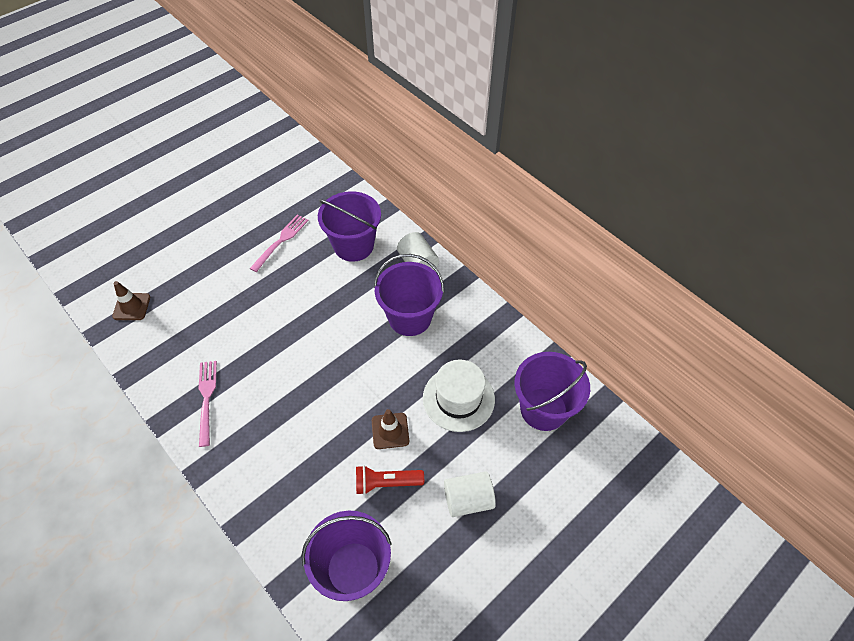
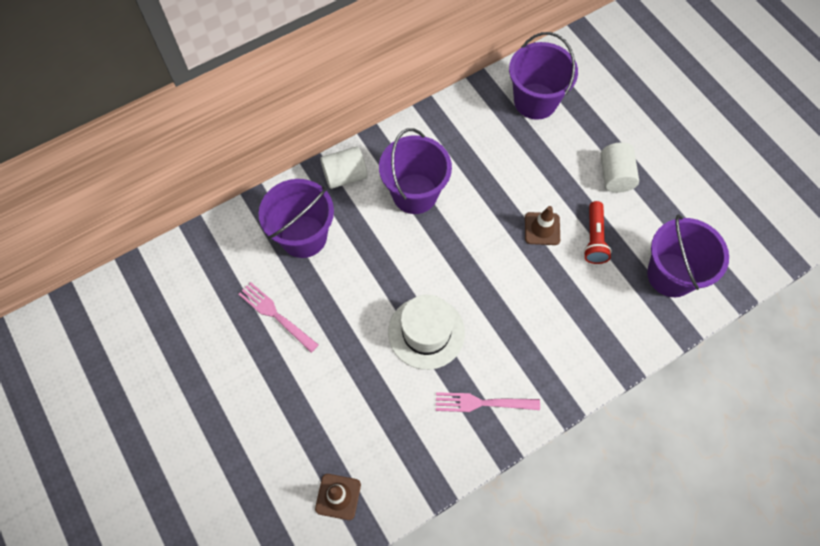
camera: 80 degrees left, 10 degrees up
(458, 398) = (515, 166): white hat -> white hat (426, 332)

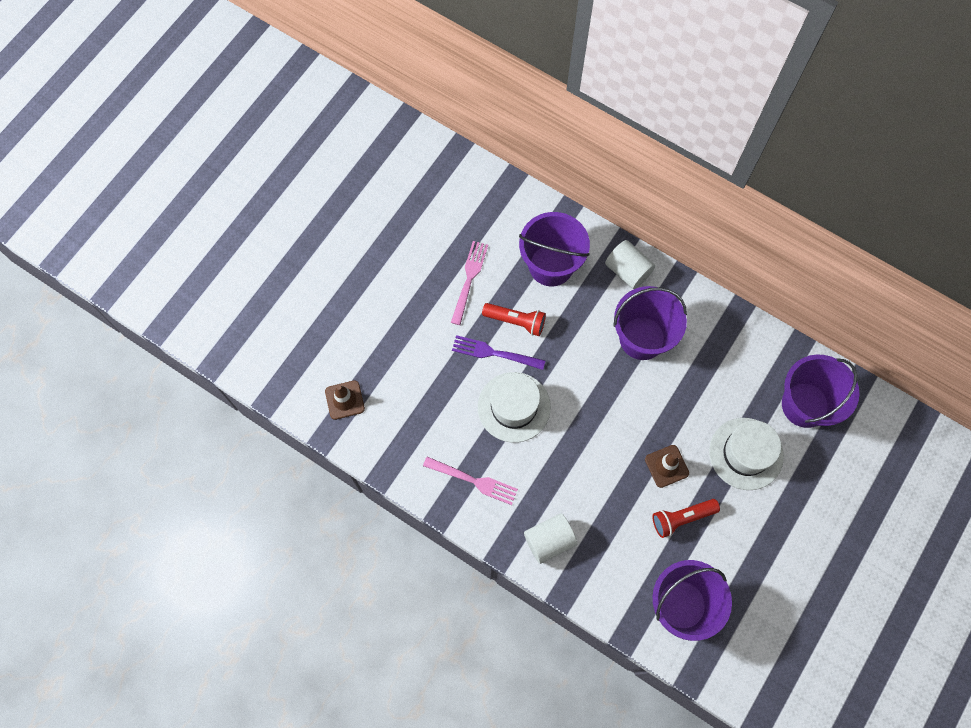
camera: 65 degrees right, 5 degrees up
(342, 292) = (516, 321): none -> red flashlight
(363, 326) = (494, 353): none -> purple fork
(482, 403) = (473, 481): pink fork -> pink fork turned 135 degrees clockwise
(558, 163) = (746, 453): none -> white hat
(615, 176) = (762, 514): white cylinder -> white cylinder (549, 541)

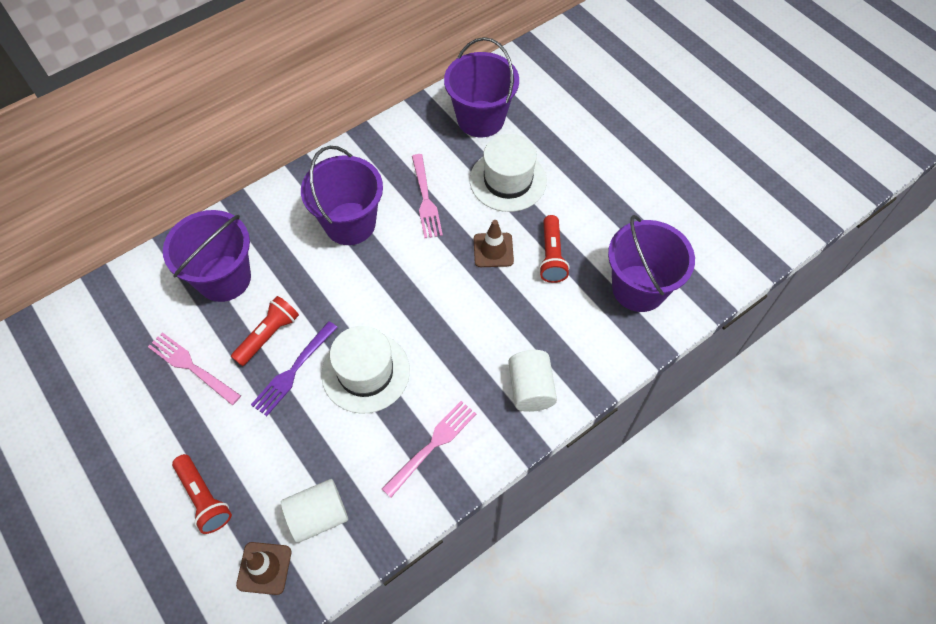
camera: 70 degrees left, 10 degrees down
(377, 337) = (204, 498): none -> red flashlight
(627, 271) = (271, 210): white cylinder -> white cylinder (318, 516)
(694, 390) = (425, 199): none -> pink fork

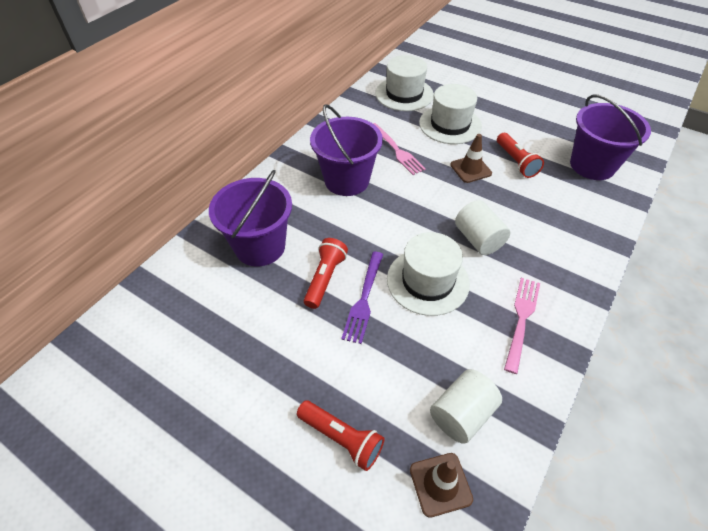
camera: 20 degrees left, 10 degrees down
(191, 367) = (267, 325): pink fork -> none
(480, 119) = (404, 94): purple bucket -> white hat
(530, 388) = (567, 252): white cylinder -> white cylinder (478, 239)

